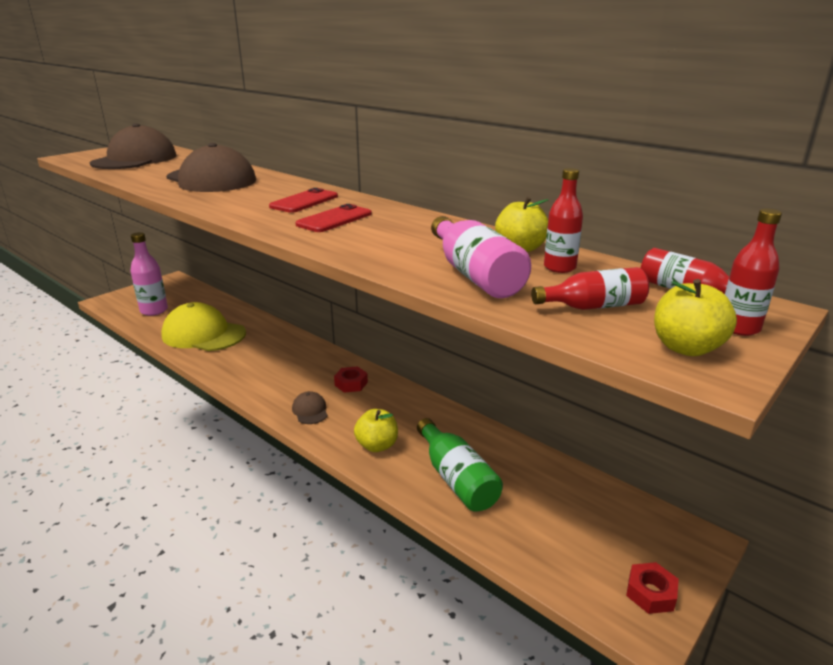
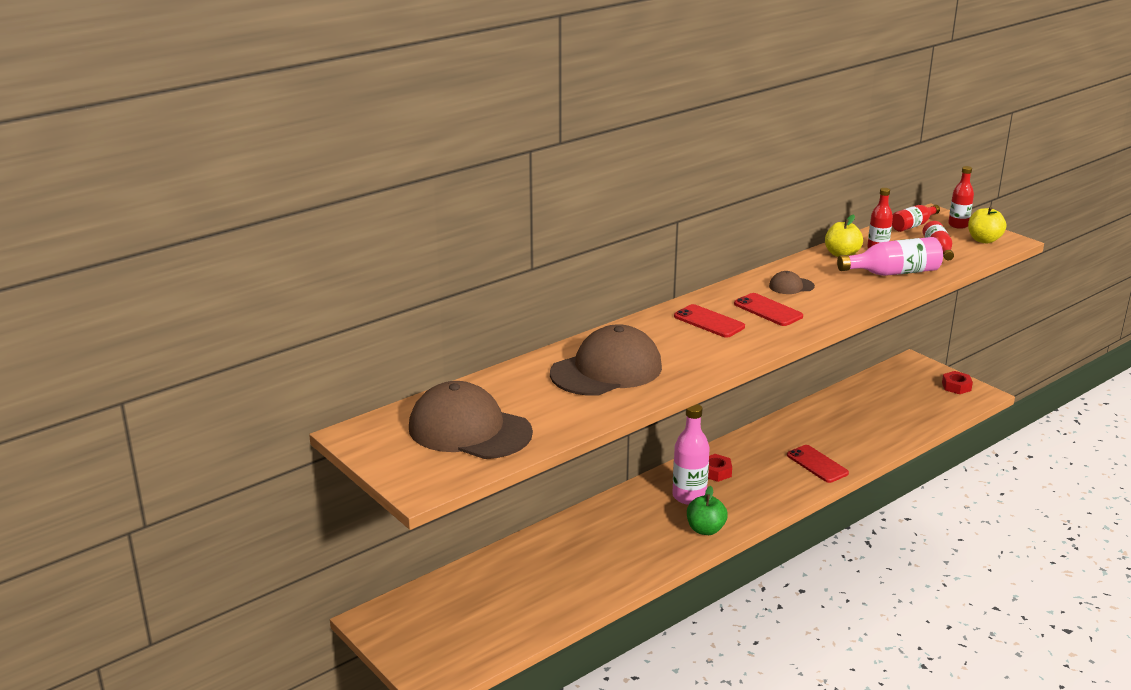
camera: 80 degrees left, 0 degrees up
(154, 310) = (491, 624): pink bottle -> pink bottle (689, 496)
(203, 334) = (581, 572): yellow cap -> none
(254, 382) = (705, 529): none -> green apple
(310, 410) = (762, 496): brown cap -> brown cap (791, 286)
(377, 445) = (817, 464): yellow apple -> red phone
(456, 478) = (858, 433): green bottle -> none

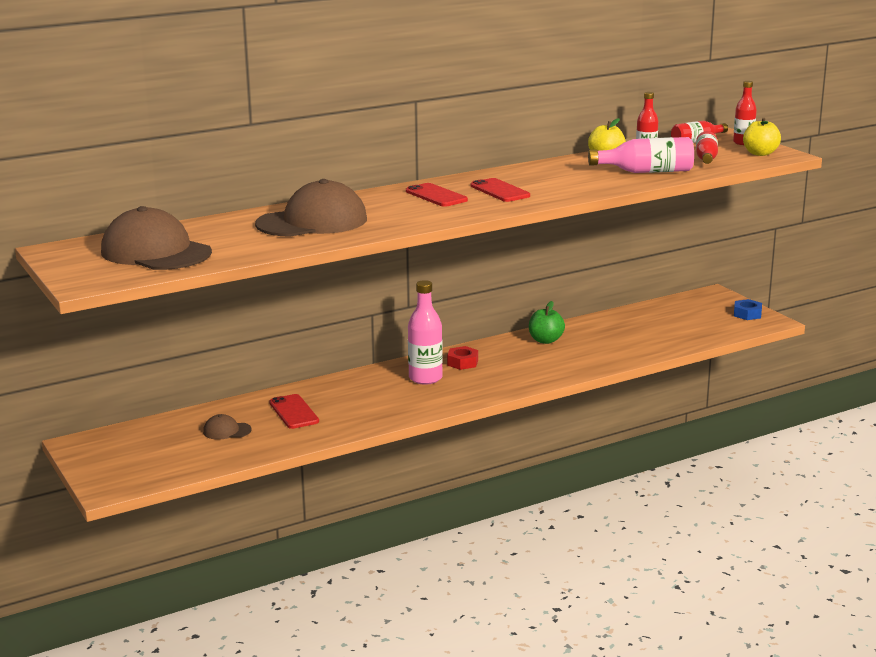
camera: 10 degrees right, 5 degrees down
(705, 529) = (426, 403): green apple -> green apple (545, 340)
(791, 286) = (536, 176): brown cap -> brown cap (227, 431)
(817, 464) = (567, 363): red phone -> red phone (294, 412)
(956, 386) = (747, 314): red nut -> blue nut

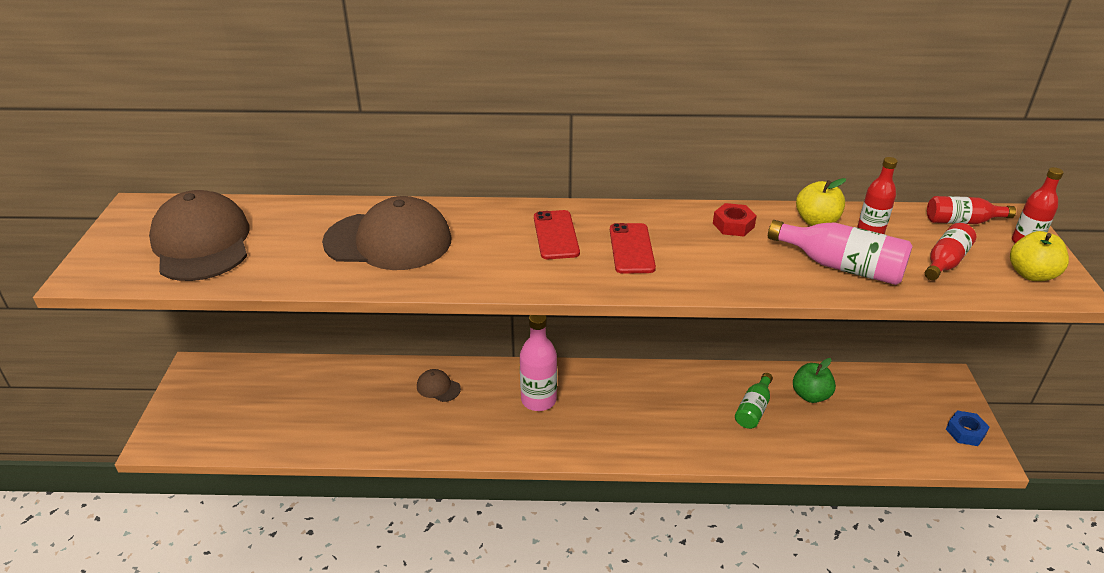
camera: 30 degrees right, 15 degrees up
(227, 431) = (311, 403): brown cap -> brown cap (438, 387)
(294, 412) = (385, 400): red phone -> none
(462, 362) = (592, 390): red nut -> red nut (733, 225)
(545, 340) = (701, 388): green apple -> green apple (810, 395)
(595, 340) = (753, 409): none -> green bottle

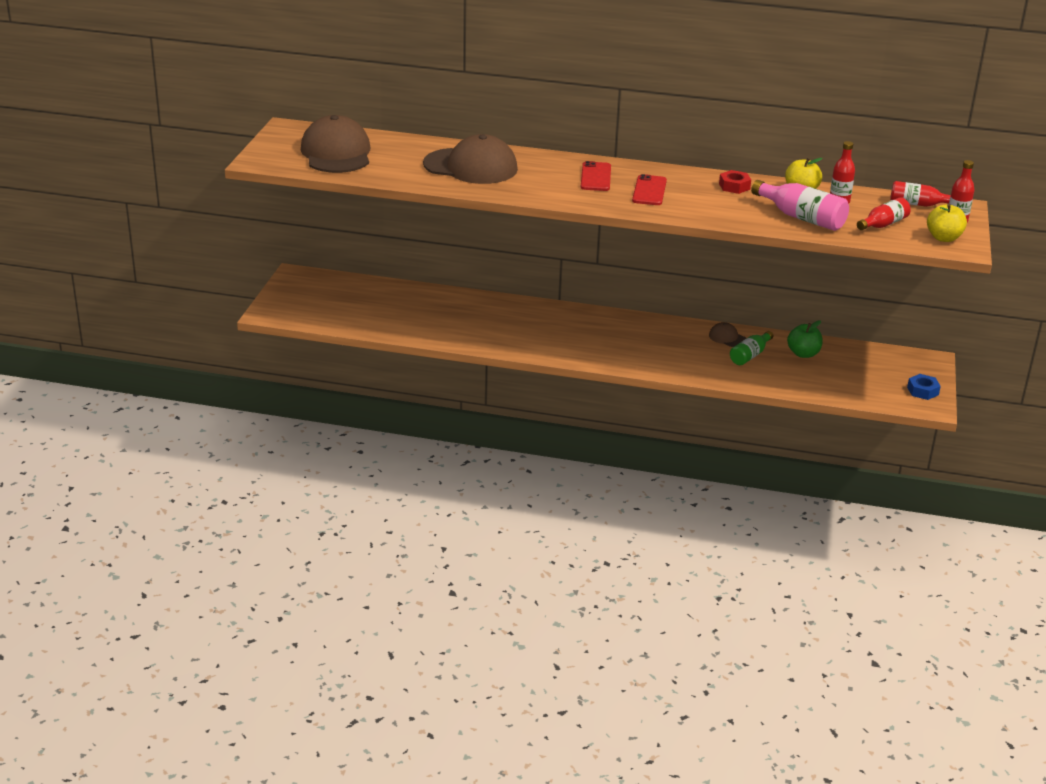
camera: 10 degrees right, 5 degrees down
(438, 387) = (492, 310): brown cap -> brown cap (727, 338)
(538, 400) = (572, 328): pink bottle -> none

